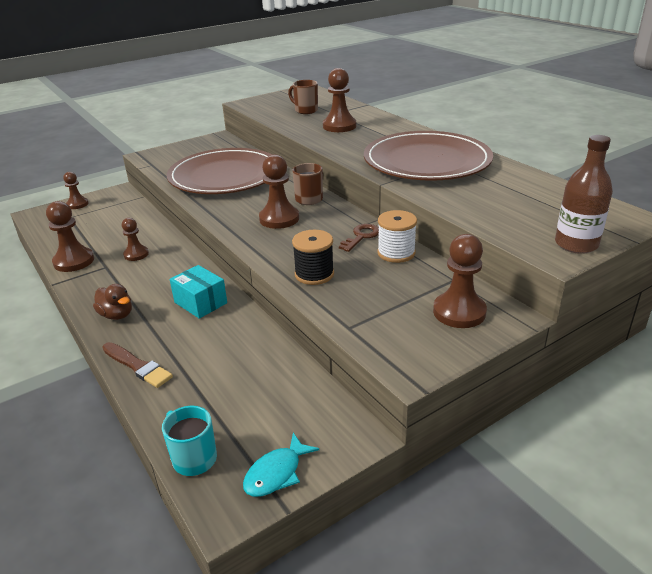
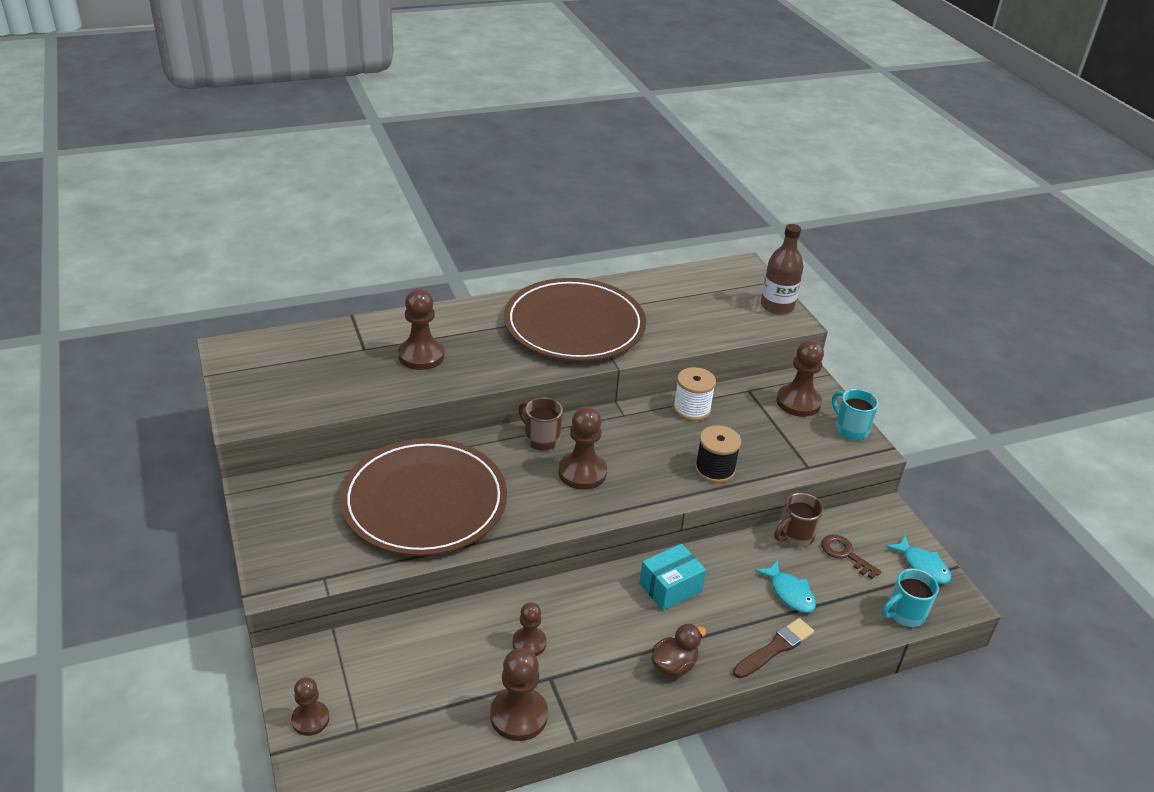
camera: 80 degrees left, 5 degrees up
(208, 369) = (789, 593): none -> turquoise fish
(305, 110) = (332, 370): brown mug -> brown mug (795, 536)
(361, 236) = (650, 422): brown key -> brown key (845, 554)
(437, 353) = (850, 429): none -> turquoise mug

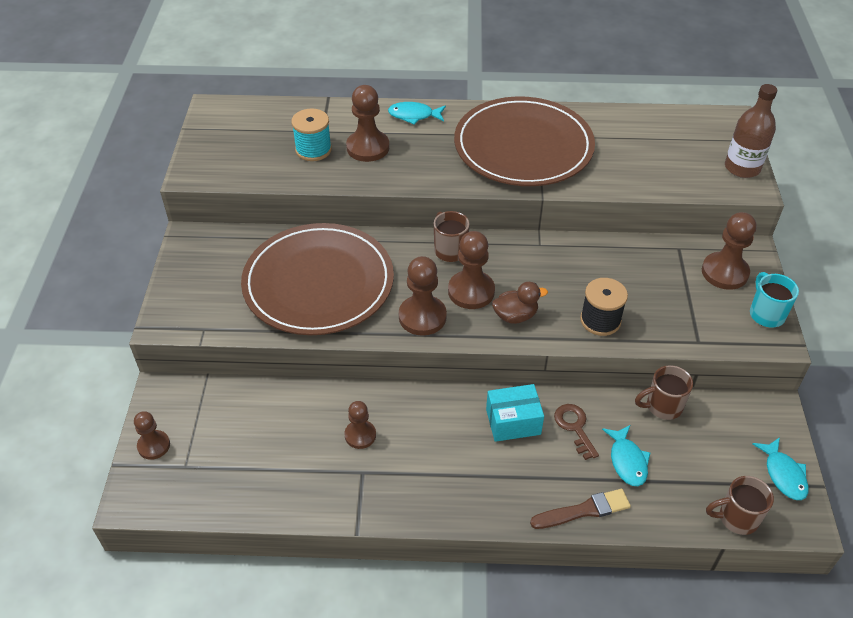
camera: 25 degrees right, 10 degrees up
(365, 369) = (313, 150): none -> turquoise spool
(451, 316) = (414, 115): none -> turquoise fish
(519, 715) = (319, 497): brown pawn -> brown pawn (422, 317)
(674, 665) = (478, 496): brown duck -> brown duck (515, 316)
(692, 409) = (609, 254): white spool -> none
(845, 554) = (705, 439): brown key -> brown key (574, 427)
(904, 614) = (736, 518): turquoise mug -> brown mug

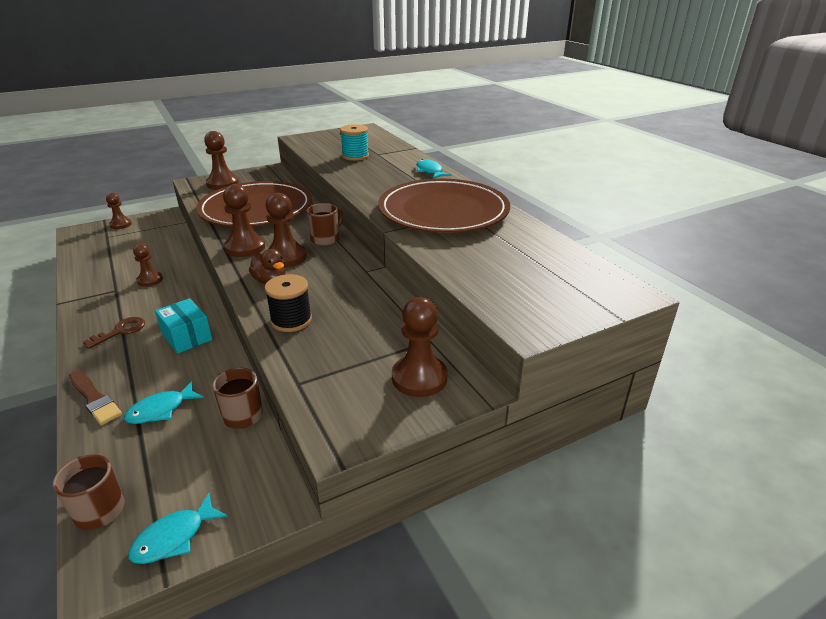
camera: 60 degrees right, 15 degrees down
(368, 147) = (376, 168): brown pawn -> brown pawn (223, 184)
(574, 427) = (192, 369): brown key -> brown key (121, 331)
(742, 168) = (555, 317): brown bottle -> none
(766, 314) = (375, 423): turquoise mug -> none

